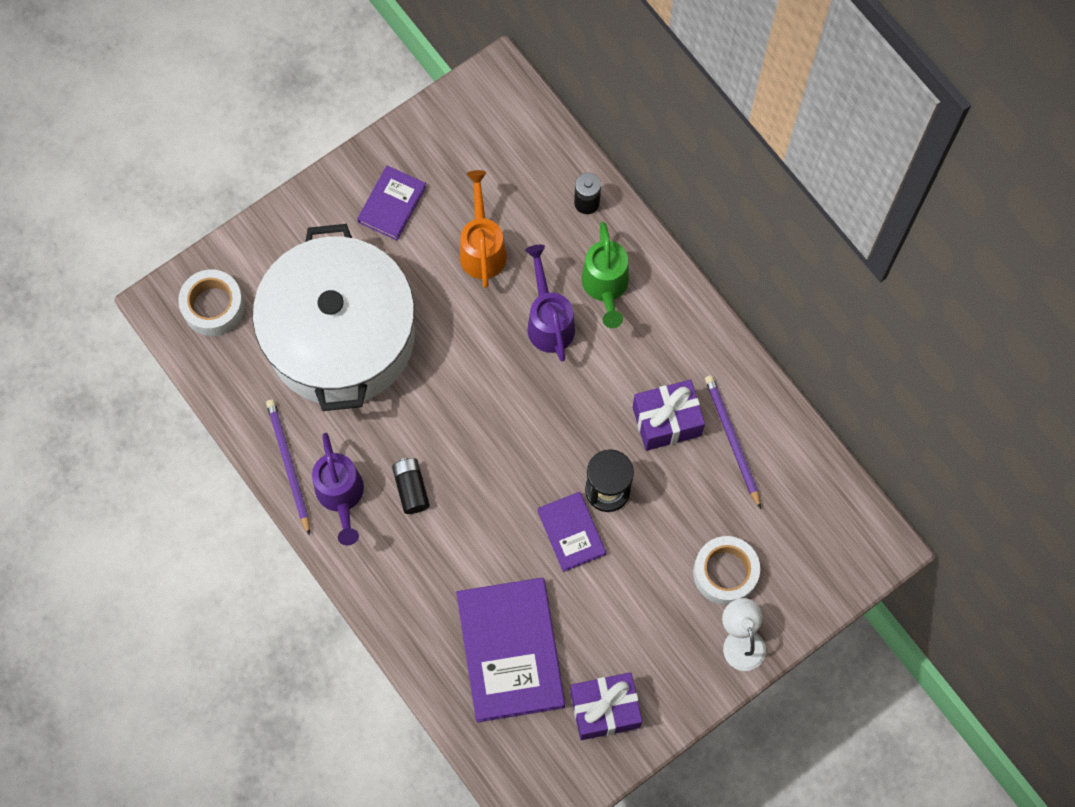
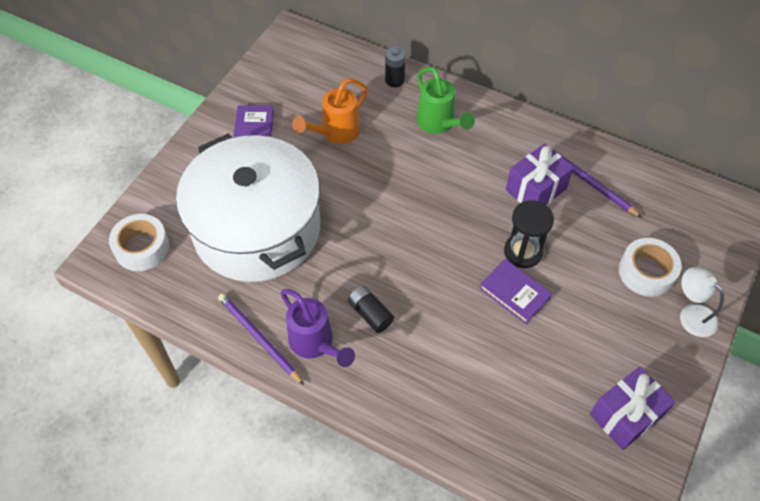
camera: 25 degrees left, 15 degrees down
(482, 248) = (336, 133): orange watering can -> orange watering can turned 105 degrees counterclockwise
(510, 651) = (521, 403): purple book -> none
(549, 321) = (411, 159): purple watering can -> none

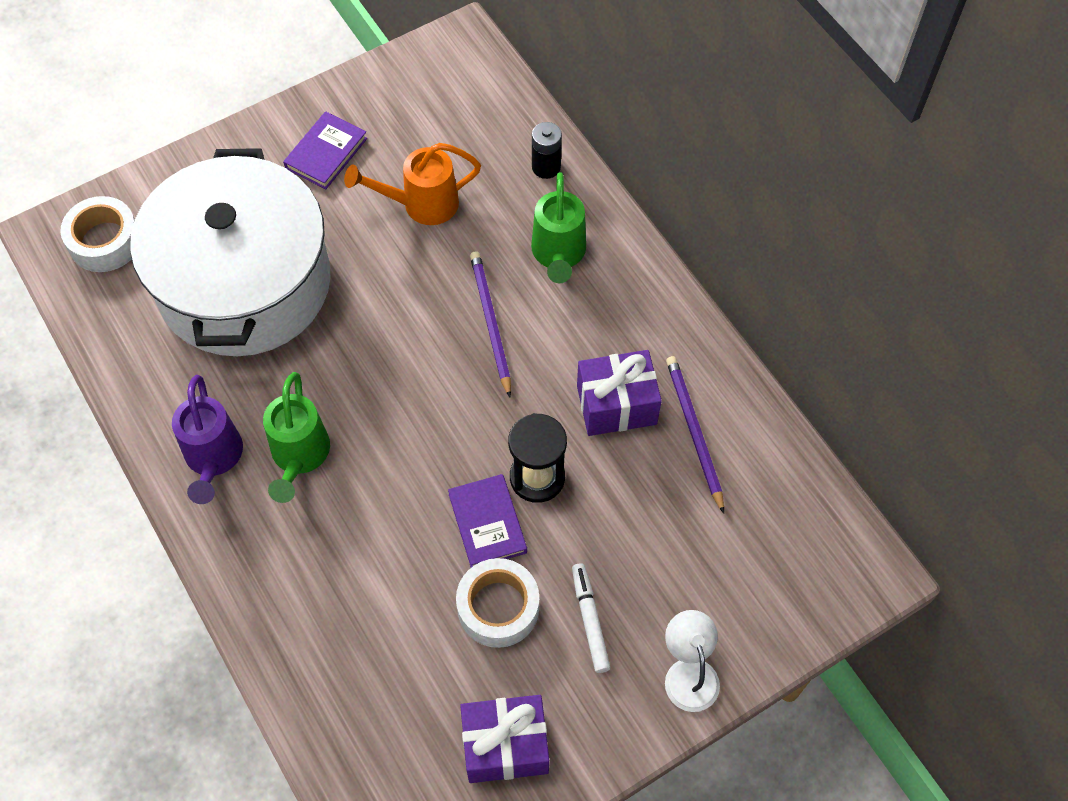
camera: 30 degrees right, 5 degrees up
(259, 338) = (157, 418): purple pencil -> purple pencil (490, 322)
(370, 314) = (299, 456): black battery -> green watering can
(615, 316) = (590, 620): none -> white marker
(646, 272) = (674, 587): white tape -> white tape (498, 607)

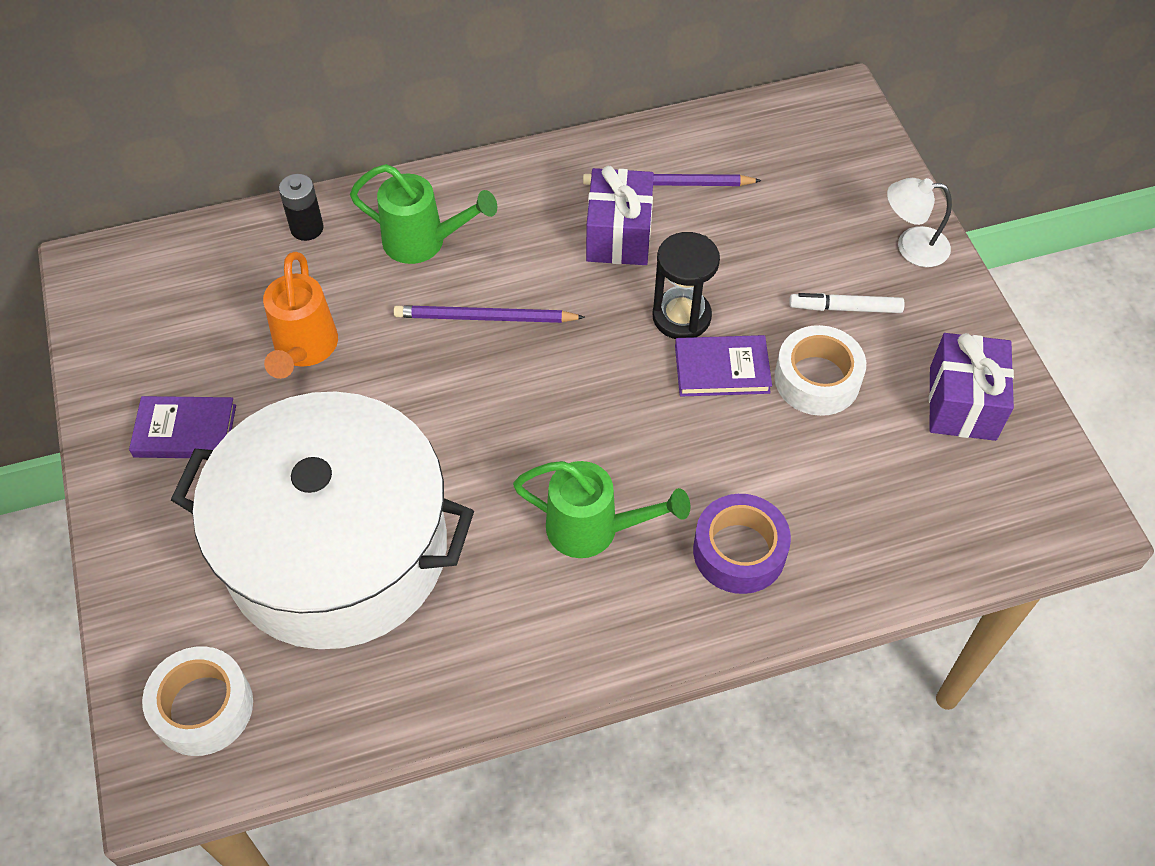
camera: 75 degrees left, 5 degrees down
(213, 459) = (570, 620): purple watering can -> none
(301, 573) = (739, 551): none -> purple tape
(326, 153) = (185, 431): purple book -> purple book turned 45 degrees counterclockwise

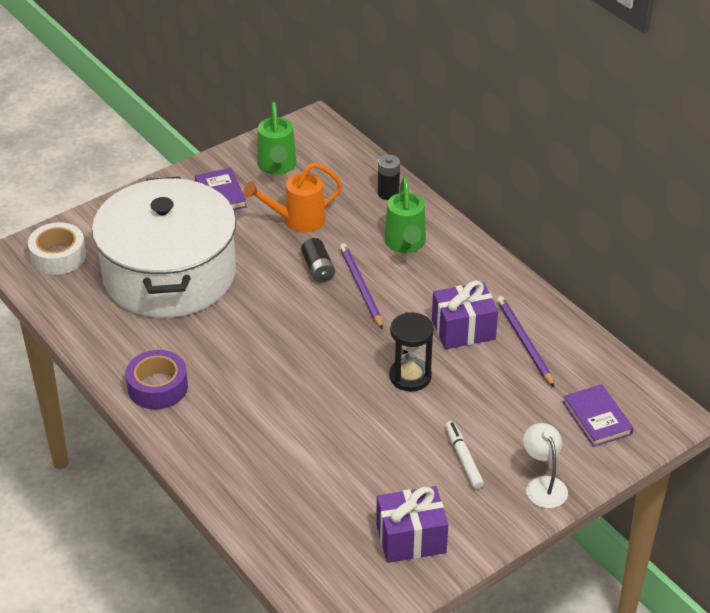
camera: 70 degrees right, 15 degrees down
(422, 355) = (318, 269): none -> black battery
(593, 529) = (227, 375): green watering can -> green watering can (277, 166)
(722, 369) = (377, 406): purple book -> purple book (597, 418)
(739, 551) = (239, 445): purple tape -> purple tape (157, 387)
(817, 379) = (392, 456): white tape -> none

